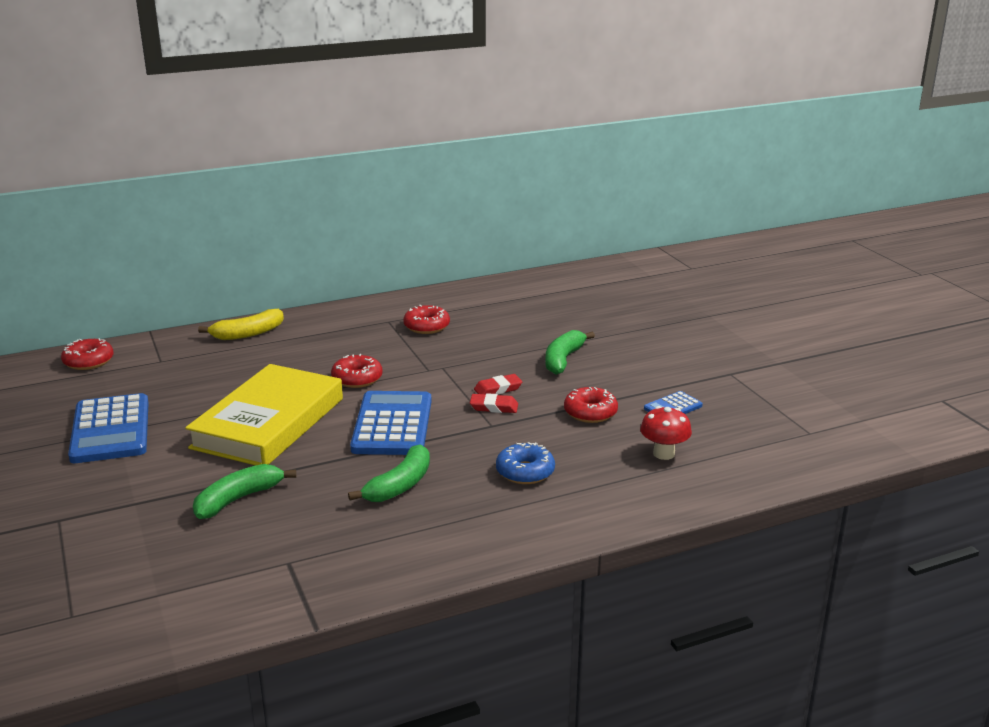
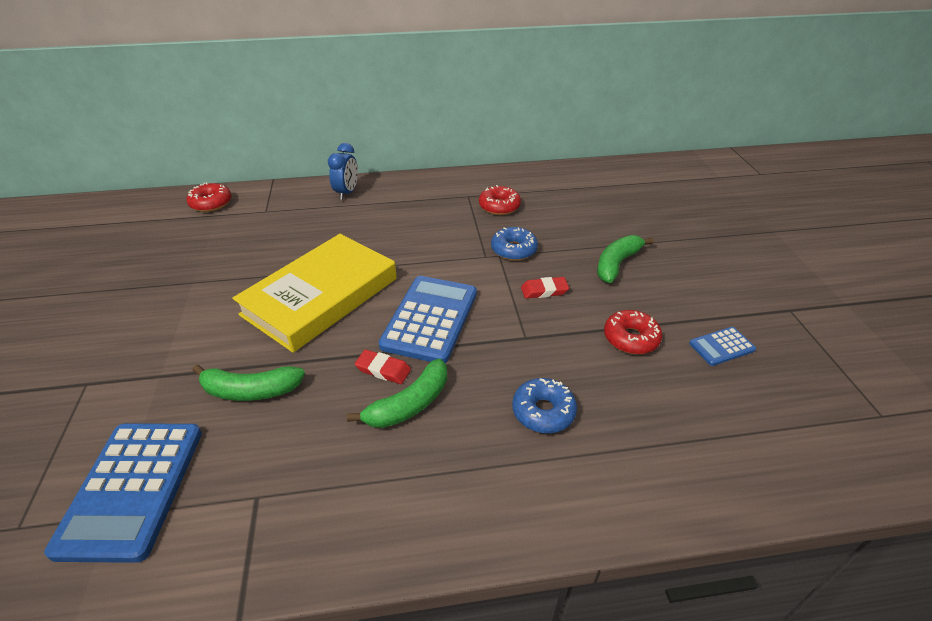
camera: 15 degrees right, 15 degrees up
(110, 430) = (187, 281): blue calculator -> blue calculator (132, 489)
(238, 499) = (251, 390): green banana -> green banana turned 150 degrees counterclockwise
(248, 334) = (347, 193): yellow banana -> blue clock
(357, 379) = (418, 257): red donut -> none
(456, 361) = (513, 250): none -> blue donut
(494, 407) = (534, 313): red eraser -> red eraser (383, 369)
(664, 454) = (702, 415): red mushroom -> none

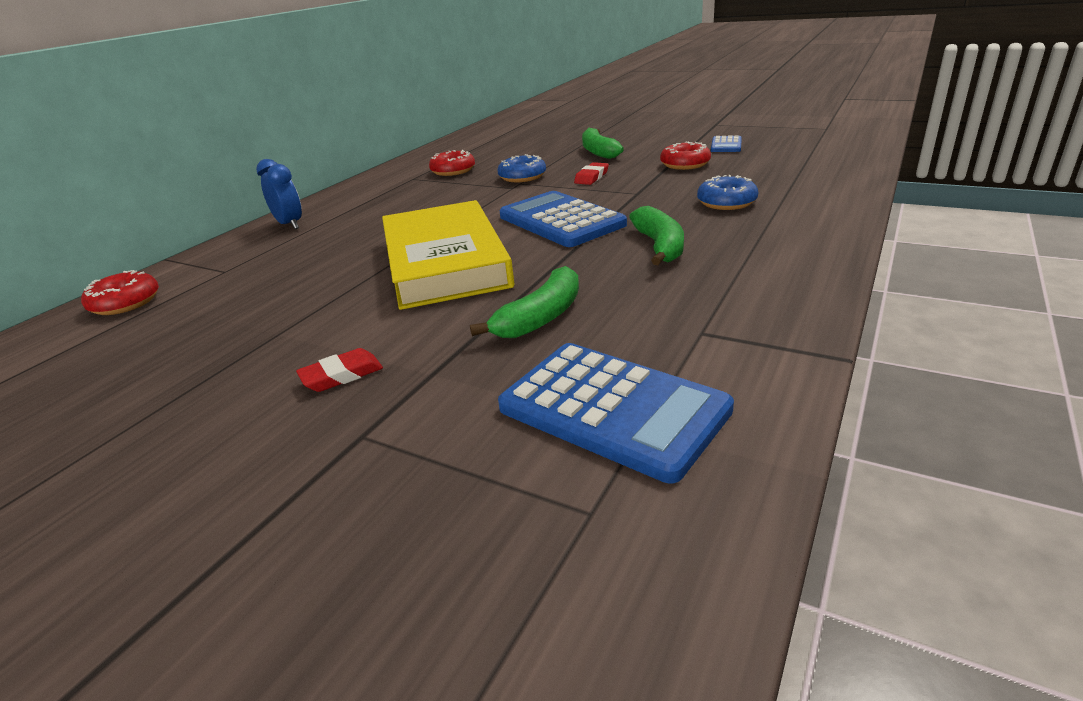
camera: 50 degrees left, 10 degrees down
(383, 369) = (600, 249): red eraser -> red eraser (342, 375)

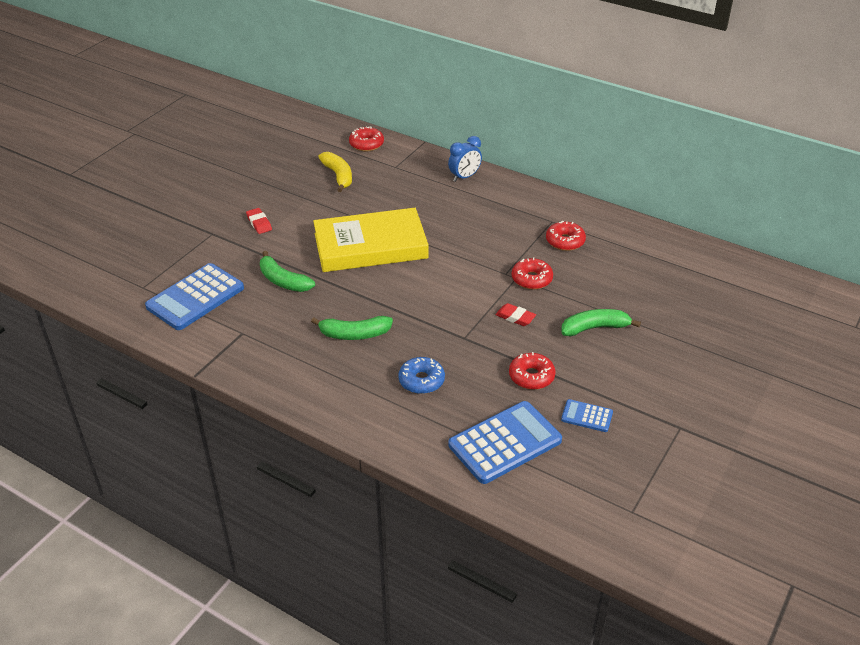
camera: 90 degrees right, 10 degrees up
(216, 314) = (338, 176): none -> yellow banana
(522, 177) = (531, 279): blue donut -> red donut
(561, 221) = (419, 295): blue calculator -> blue calculator (505, 443)

